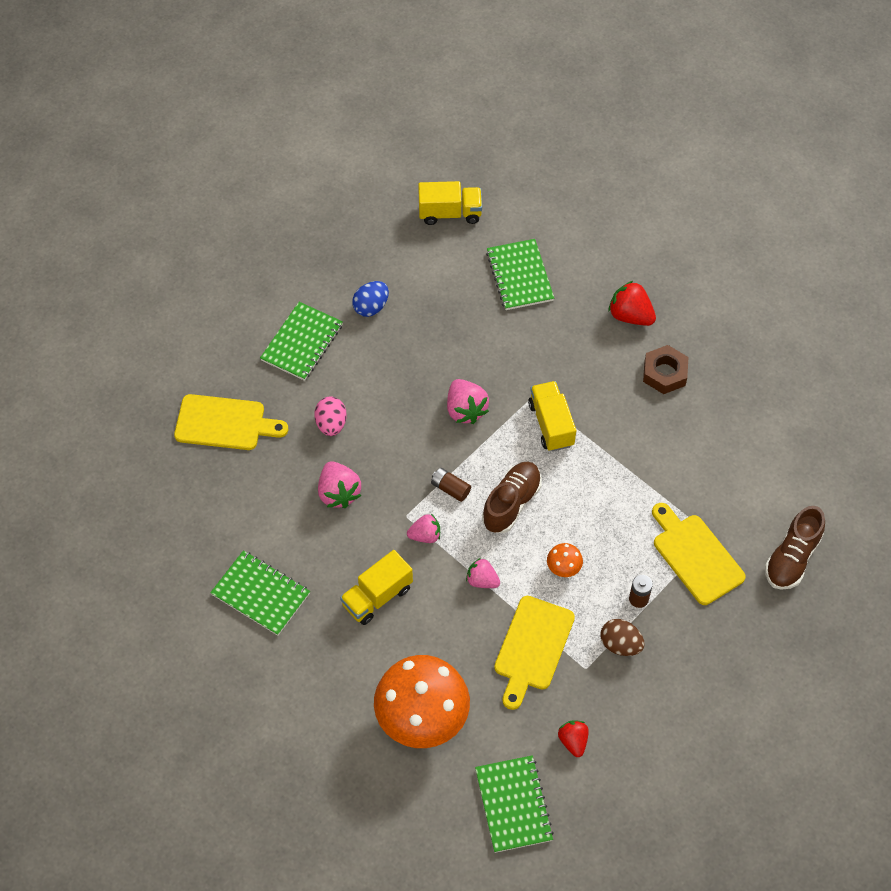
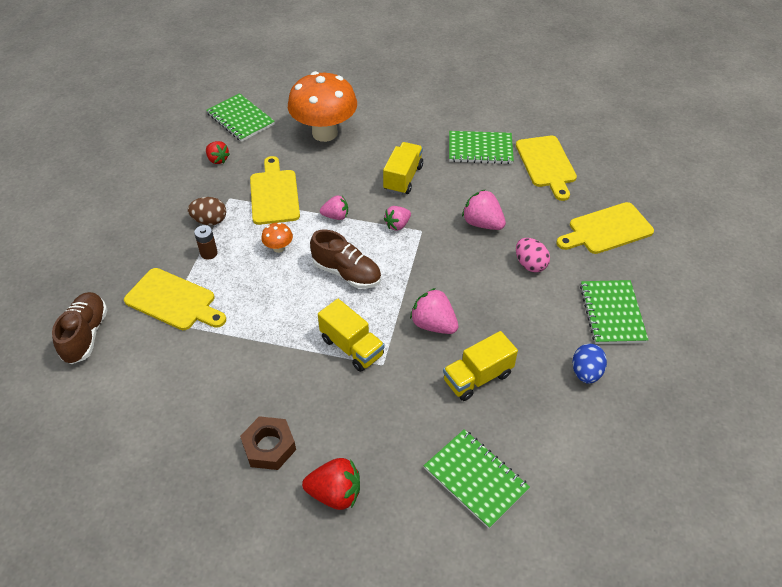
camera: 150 degrees right, 10 degrees down
(208, 533) = (546, 164): none -> yellow cutting board
(450, 213) = (601, 516): yellow truck -> yellow truck (477, 377)
(450, 488) = (402, 262): brown battery -> none
(511, 503) = (347, 273): brown shoe -> brown shoe turned 60 degrees counterclockwise

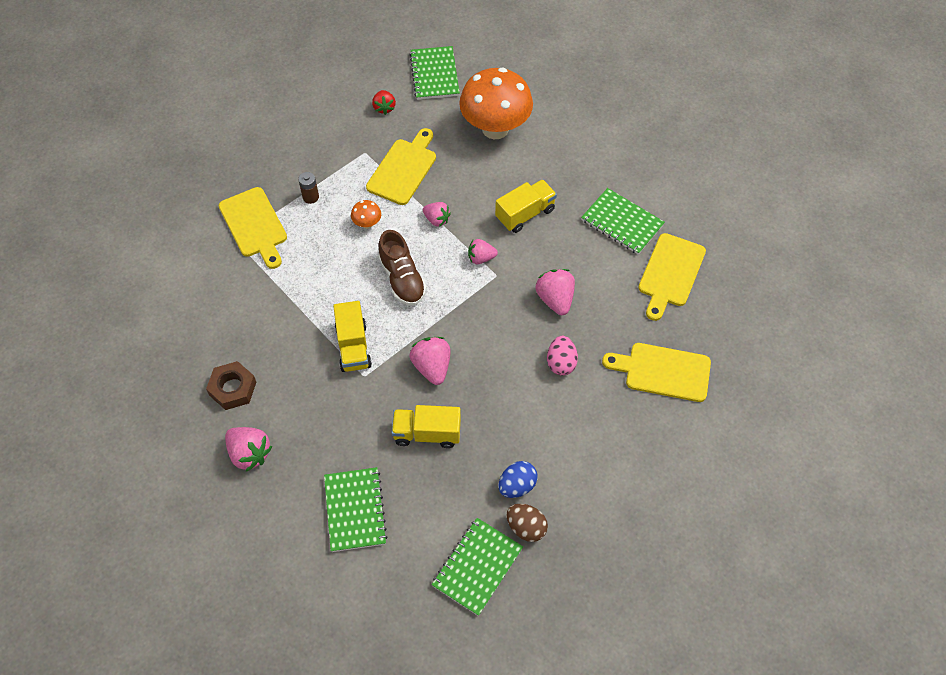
camera: 35 degrees right, 10 degrees up
(86, 335) = (175, 218): brown shoe -> none
(210, 221) = (333, 166): brown egg -> brown egg (526, 527)
(335, 493) = (249, 453): red strawberry -> pink strawberry
(612, 313) = (590, 450): green notebook -> green notebook (477, 567)

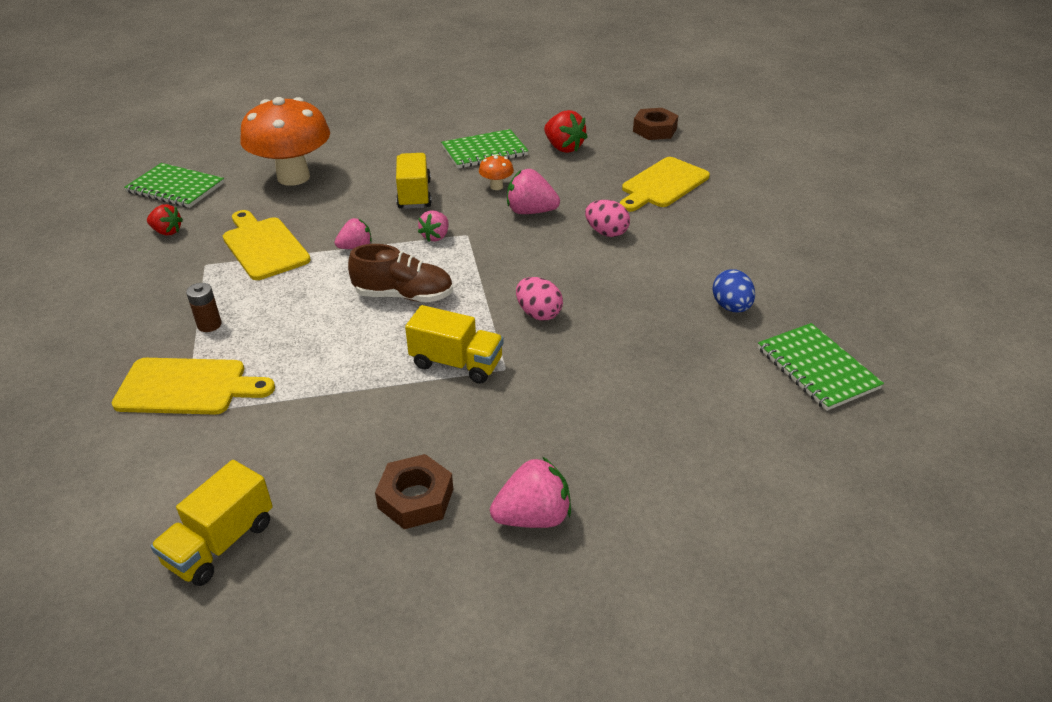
camera: 60 degrees left, 20 degrees down
(355, 510) = (687, 441): green notebook -> none
(367, 224) = (302, 295): orange mushroom -> orange mushroom (496, 186)
(427, 433) = (621, 347): yellow truck -> yellow truck (221, 543)
(432, 367) = (538, 314): pink strawberry -> pink egg
(526, 527) = (785, 318): brown egg -> none
(670, 273) = (563, 148): yellow cutting board -> red strawberry
(757, 326) = (654, 130): none -> brown nut

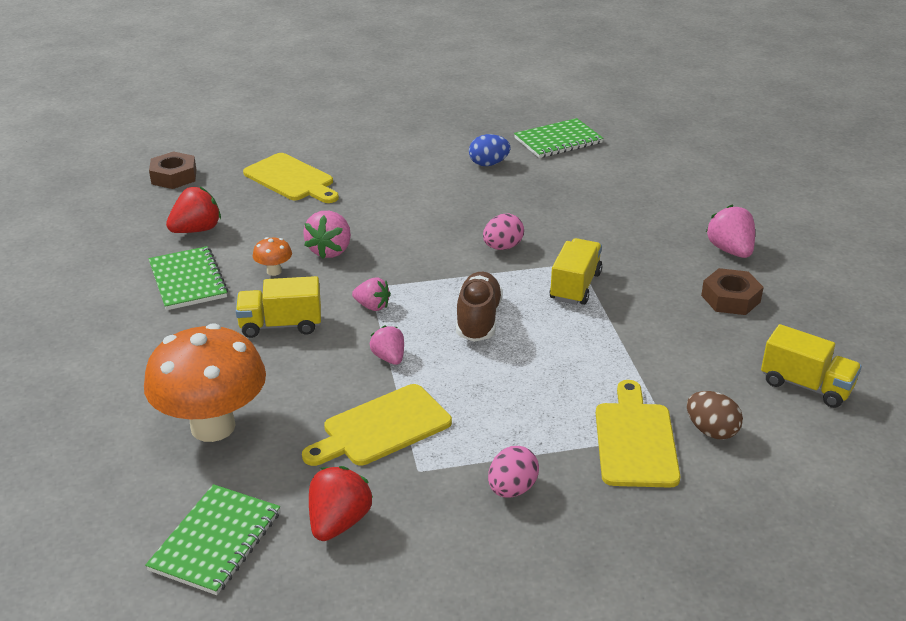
camera: 90 degrees left, 5 degrees down
(167, 232) = (339, 522): red strawberry -> red strawberry, size x1.53
(177, 444) = (711, 431): none -> brown egg
(209, 325) = (535, 444): brown battery -> none
(606, 232) = (375, 211): pink egg -> pink egg (512, 489)

